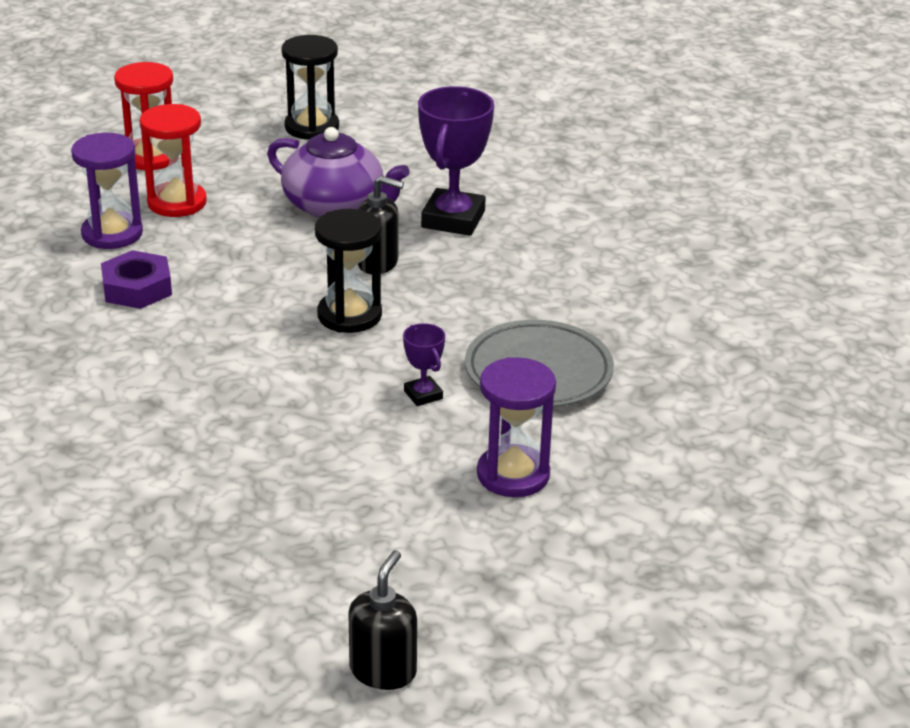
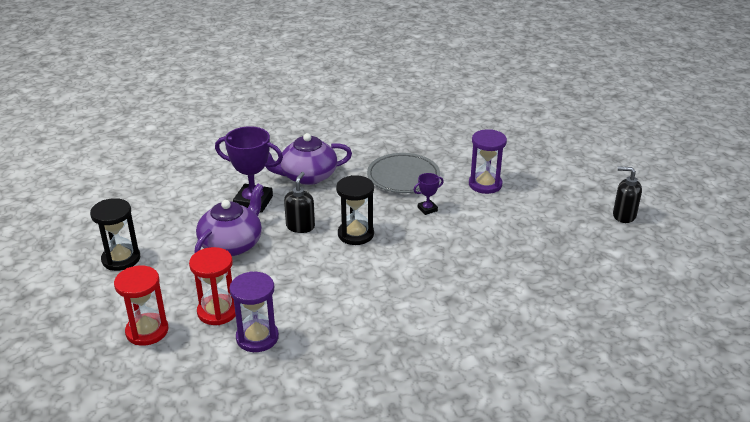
camera: 90 degrees left, 0 degrees up
(137, 288) = (327, 318): purple nut -> none
(537, 268) = (307, 176): none -> purple teapot

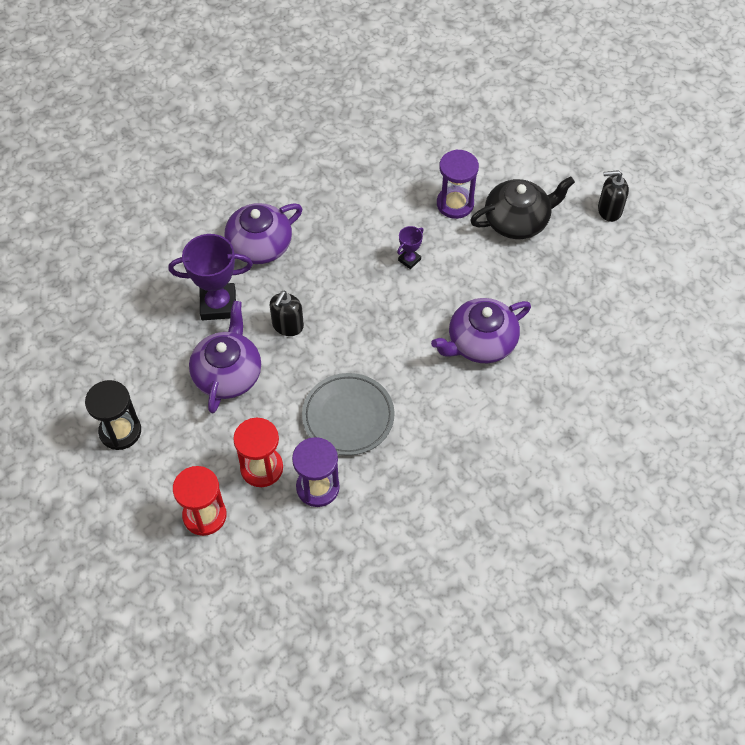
camera: 20 degrees left, 25 degrees up
(300, 226) = (287, 326): black soap dispenser -> black soap dispenser turned 150 degrees counterclockwise
(355, 234) = (351, 319): black hourglass -> none
(403, 177) = (364, 217): grey plate -> grey plate (348, 417)
(463, 274) = (480, 342): none -> purple teapot
(535, 205) = (517, 221): none -> black teapot

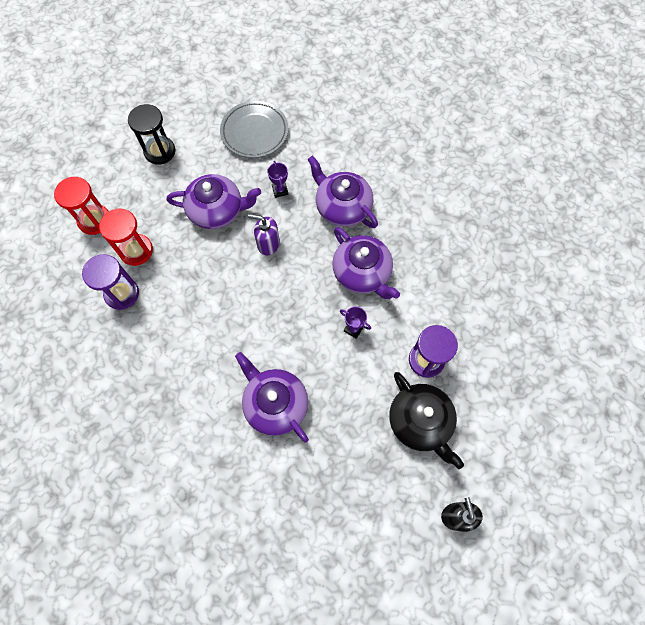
camera: 80 degrees right, 10 degrees up
(218, 305) = (280, 190): purple trophy -> purple trophy, size x0.49
(287, 326) = (268, 244): black soap dispenser -> purple soap dispenser
(345, 241) = (362, 273): none -> purple teapot
(348, 417) = (187, 305): grey plate -> grey plate (254, 132)

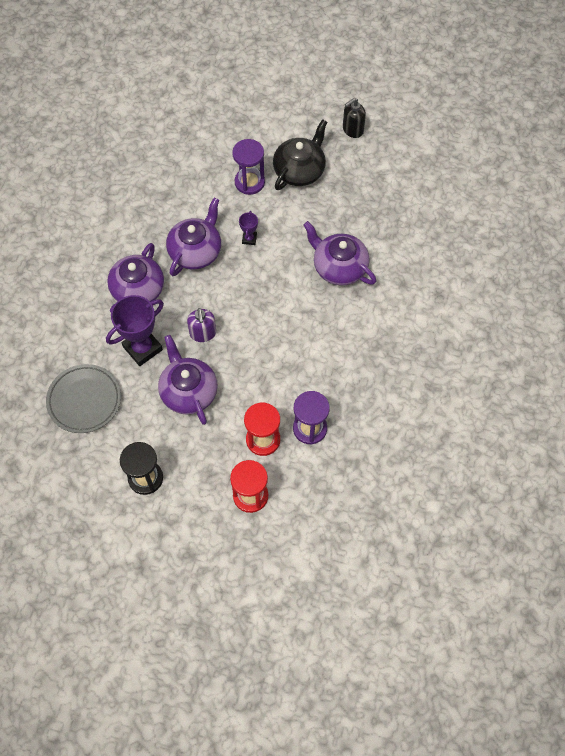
camera: 115 degrees left, 5 degrees down
(275, 404) = (339, 267): purple teapot -> purple teapot turned 105 degrees clockwise
(280, 190) = (142, 348): purple trophy -> purple trophy, size x2.06

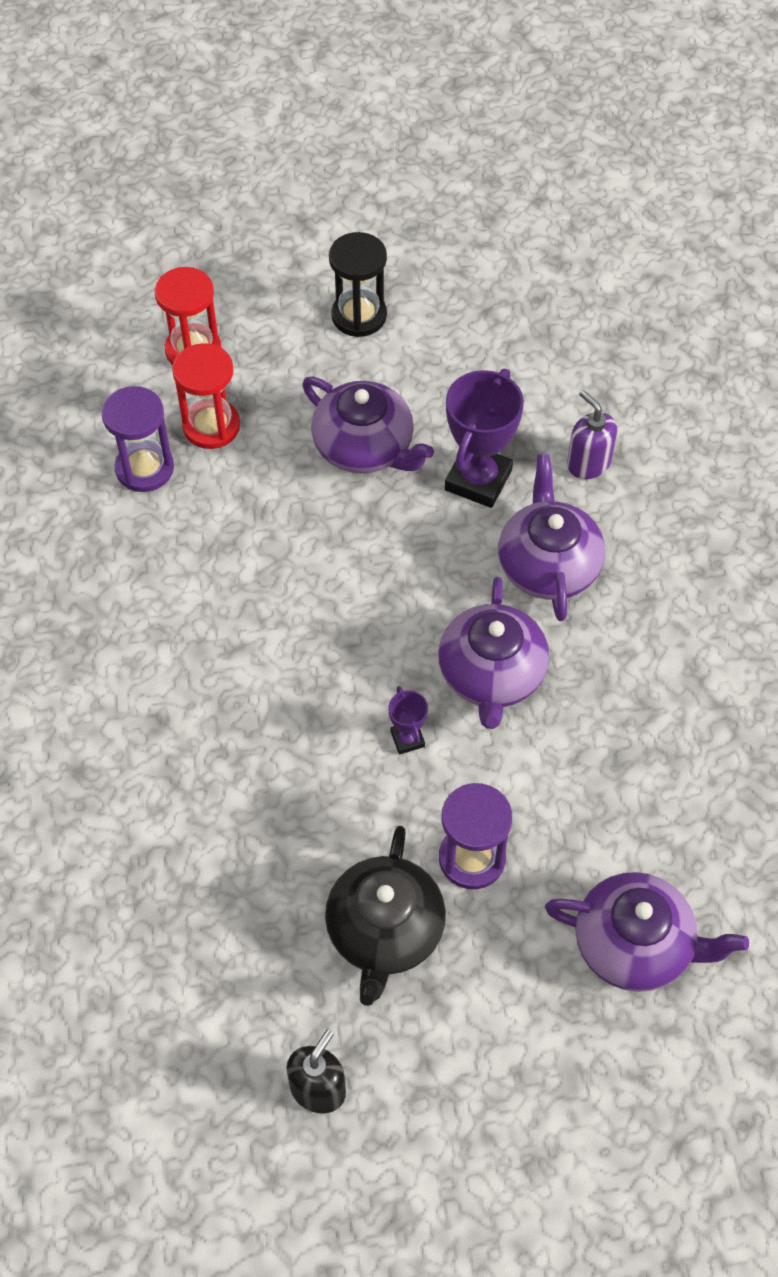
camera: 155 degrees right, 5 degrees down
(84, 400) = (516, 375): grey plate -> none
(203, 333) = (394, 540): purple soap dispenser -> purple soap dispenser (588, 463)
(339, 267) = (211, 753): purple teapot -> purple teapot (635, 944)

